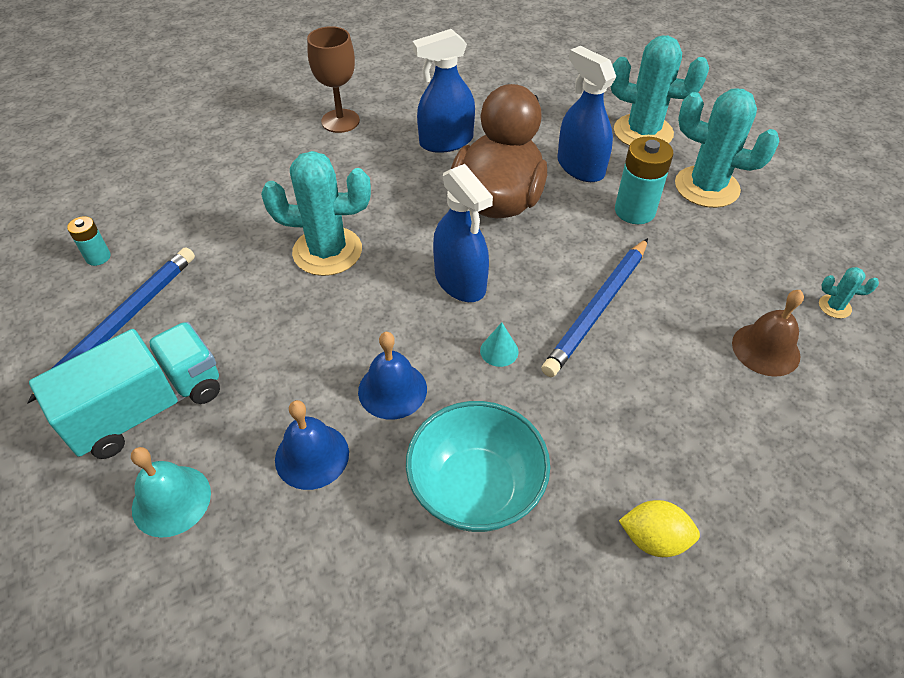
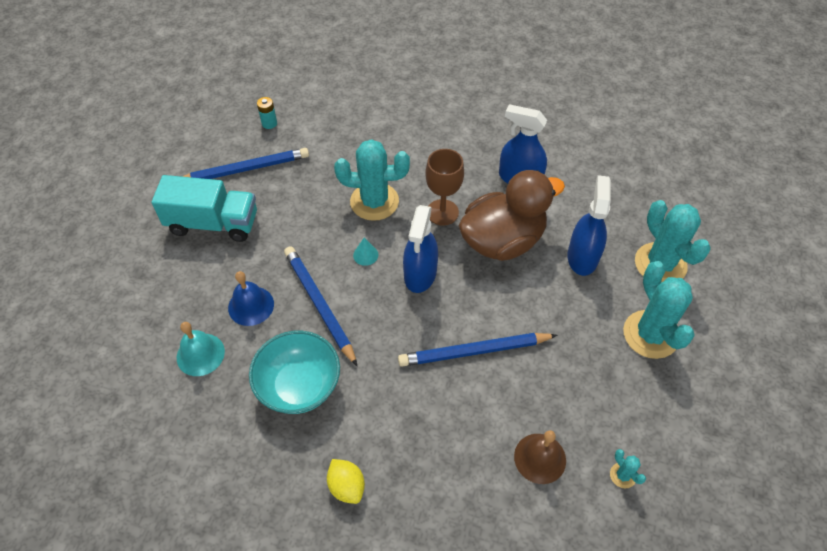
camera: 45 degrees right, 5 degrees up
(171, 500) = (180, 276): turquoise bell -> turquoise bell (200, 354)
(327, 251) = (374, 202): turquoise cactus -> turquoise cactus turned 45 degrees counterclockwise
(340, 121) = (474, 120): brown goblet -> brown goblet (442, 212)
(392, 390) = (319, 304): blue bell -> blue pencil
(499, 351) = (392, 329): turquoise cone -> turquoise cone (365, 255)
(634, 211) = (578, 312): turquoise battery -> none

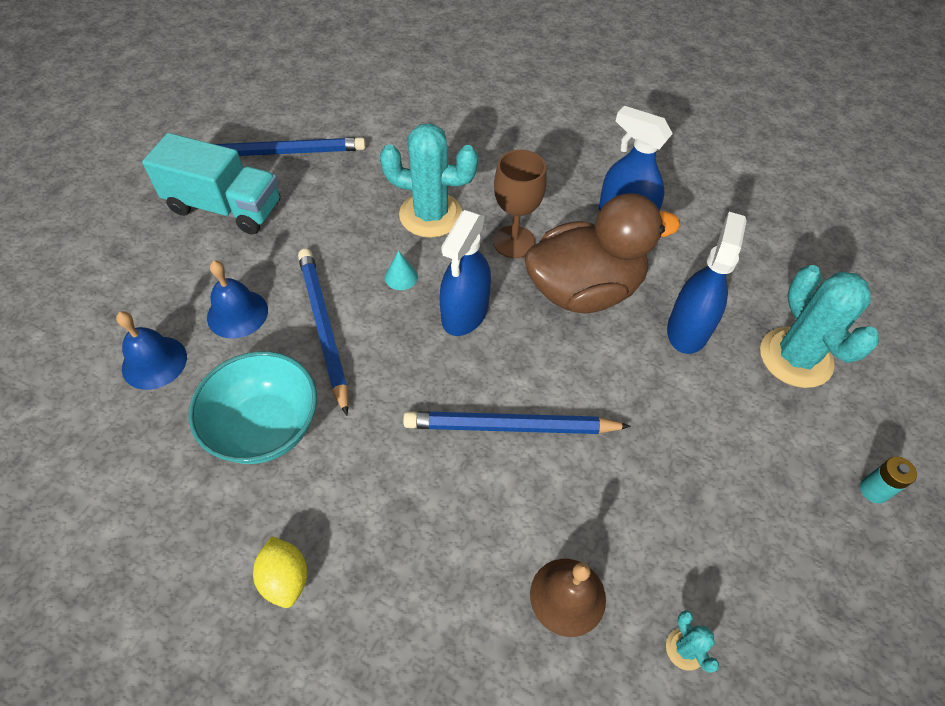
camera: 10 degrees right, 0 degrees up
(200, 354) = (154, 362): turquoise bell -> blue bell
(269, 123) = (330, 106): turquoise battery -> turquoise battery (873, 490)
(650, 334) = (764, 451): turquoise cactus -> none

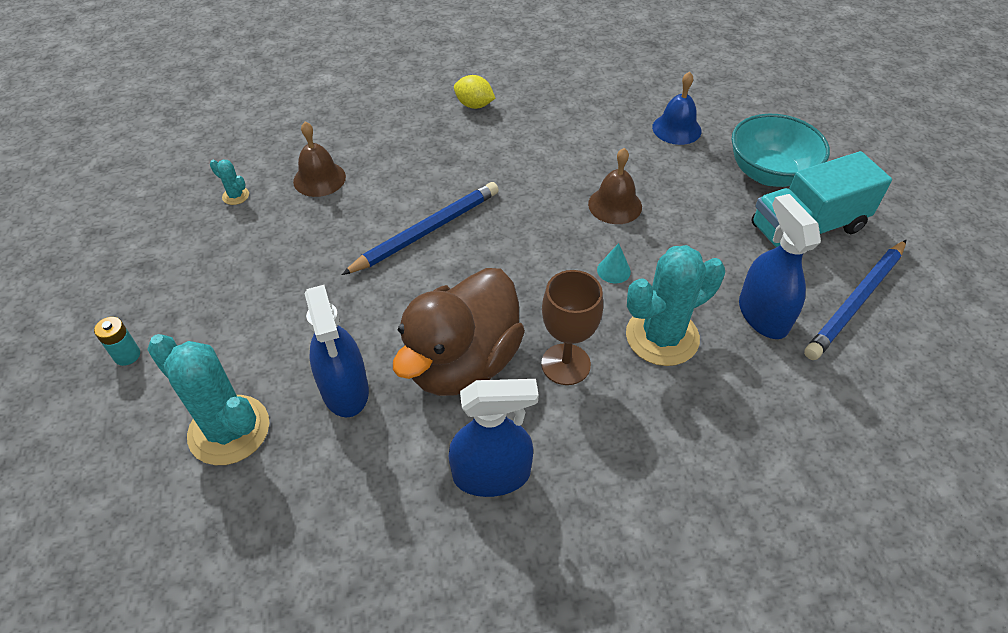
camera: 140 degrees right, 5 degrees down
(237, 313) = (677, 177): blue bell -> none
(265, 427) = (570, 143): turquoise bowl -> turquoise bowl (769, 174)
(324, 328) = (615, 205): blue pencil -> brown bell
(465, 313) = (536, 278): blue spray bottle -> blue spray bottle (762, 315)

